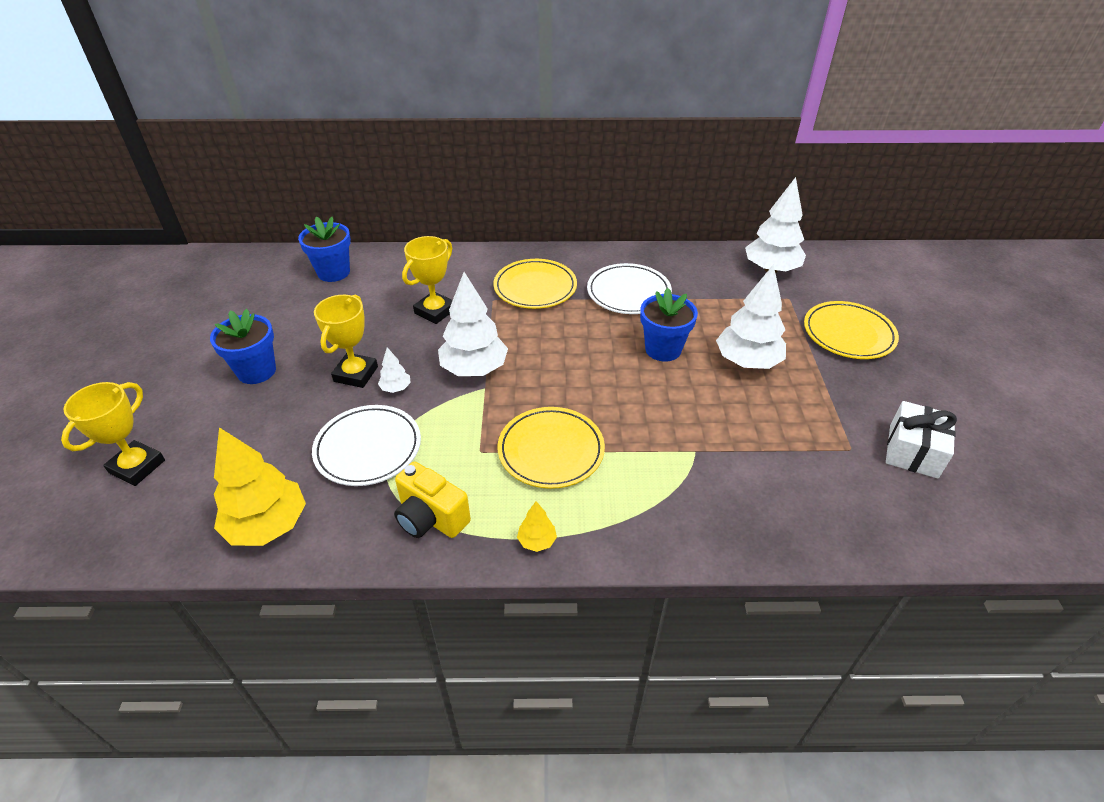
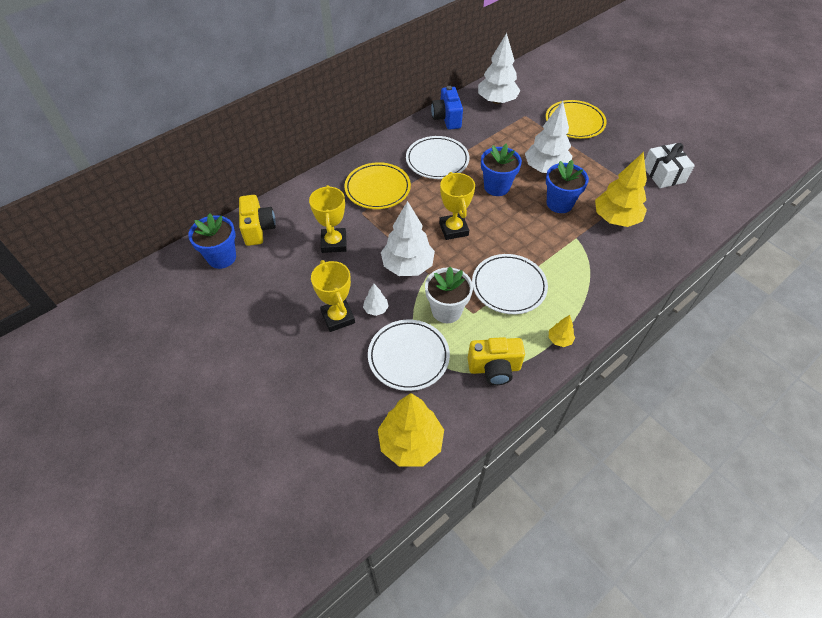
camera: 40 degrees left, 10 degrees up
(137, 466) = (273, 478): yellow trophy -> yellow trophy (453, 229)
(256, 371) = (266, 361): blue flower pot -> blue flower pot (559, 203)
(389, 266) = (258, 229): none -> yellow camera
(457, 432) = (446, 310): none -> white flower pot
(551, 450) = (509, 286): yellow plate -> white plate
(689, 260) = (447, 118): none -> blue camera
(775, 461) = (615, 219): none -> yellow tree

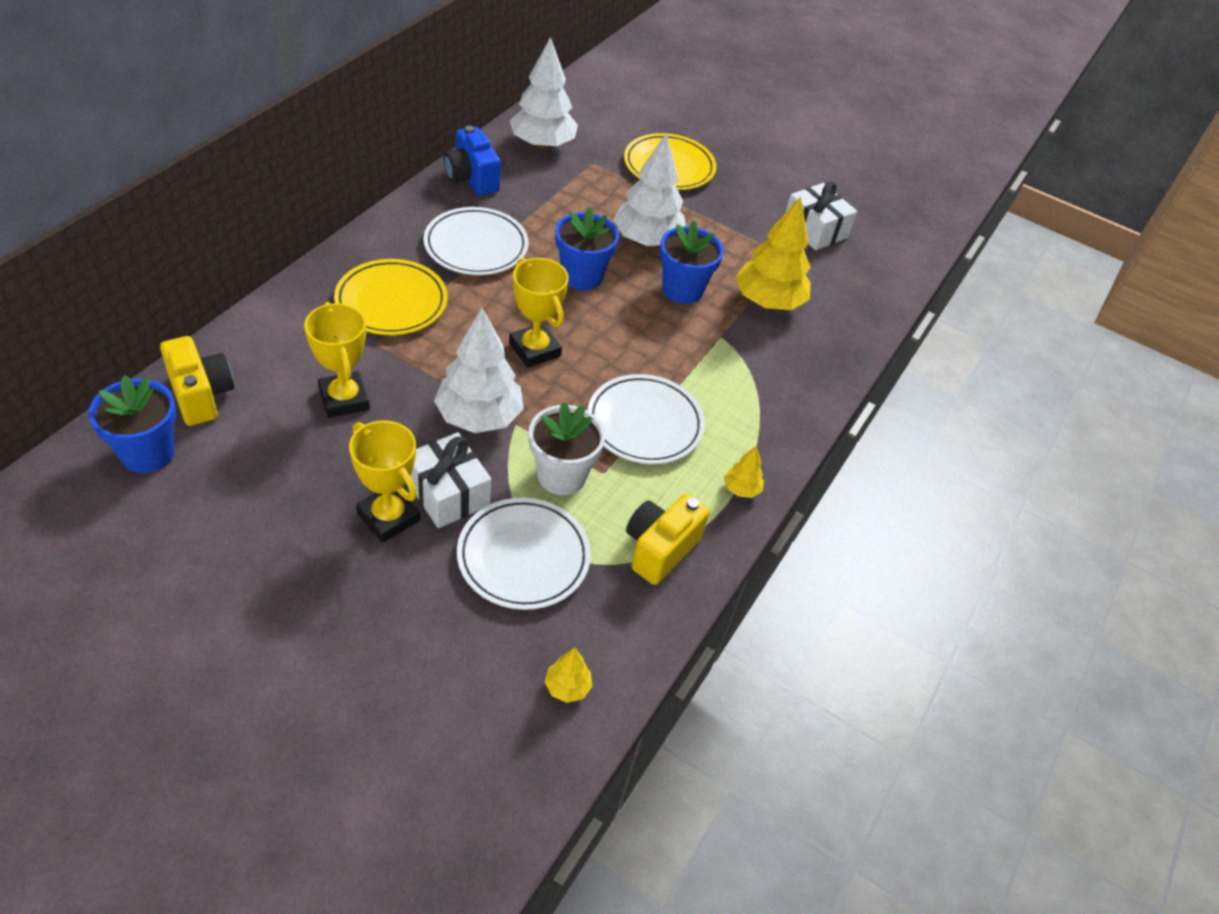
camera: 25 degrees left, 5 degrees down
(376, 309) = (448, 493): white tree -> white gift
(411, 443) = (567, 687): yellow tree -> yellow tree, size x0.45
(494, 368) = (660, 549): yellow camera -> yellow camera turned 150 degrees clockwise

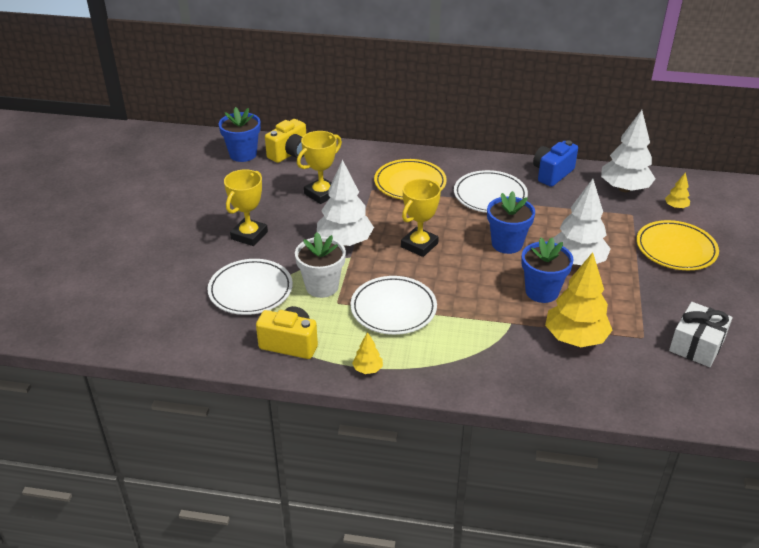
camera: 75 degrees right, 10 degrees down
(448, 493) = (279, 249): white gift -> none
(567, 687) = (168, 333): yellow tree -> yellow tree (676, 207)

